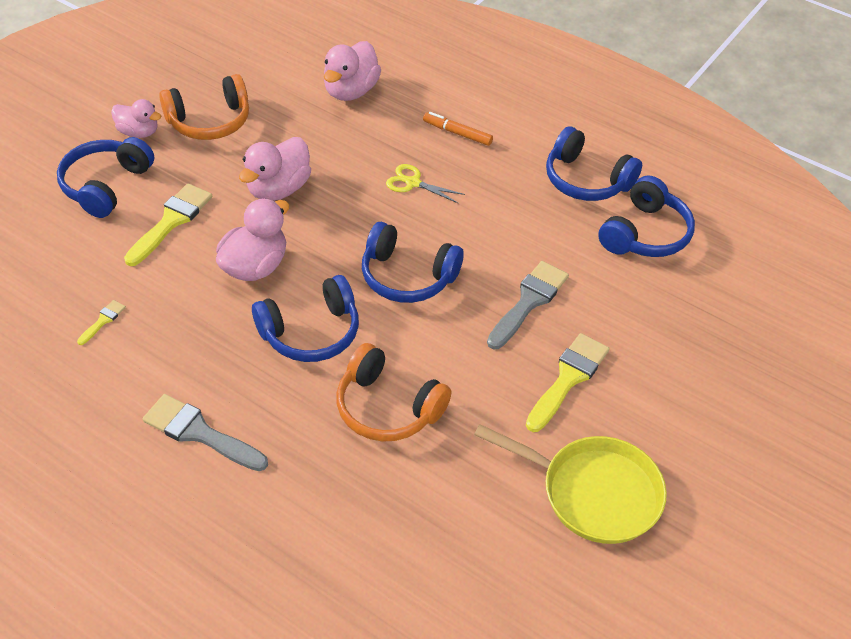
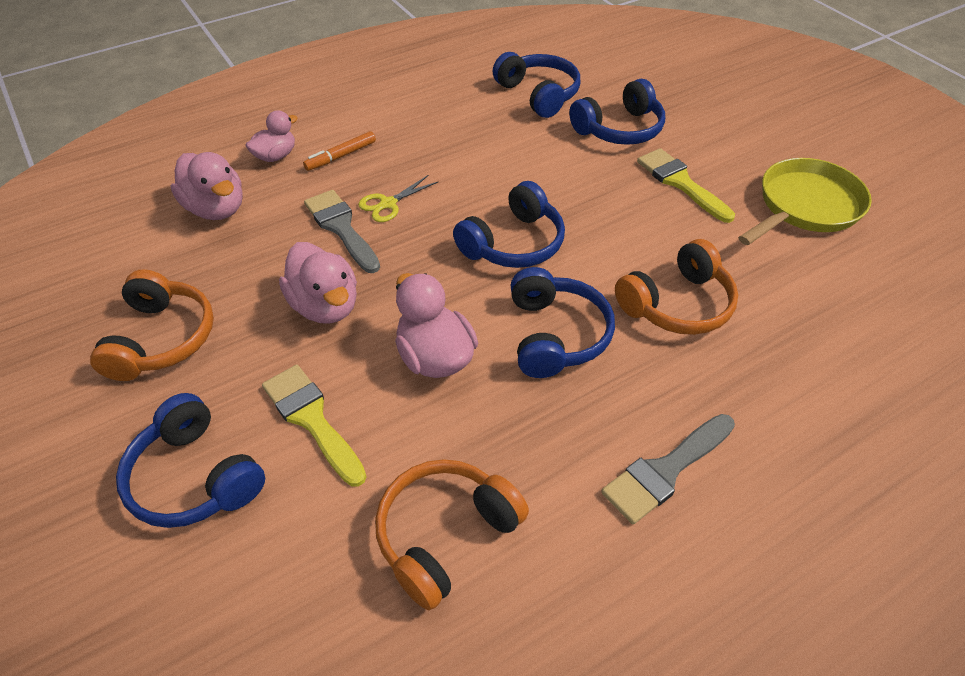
camera: 65 degrees left, 0 degrees up
(103, 321) = (445, 535): yellow brush -> orange headphones
(138, 132) = (120, 417): pink duck -> pink duck (276, 156)
(529, 302) = (584, 178): grey brush -> grey brush (341, 228)
(586, 180) = (457, 103): blue headphones -> blue headphones (619, 129)

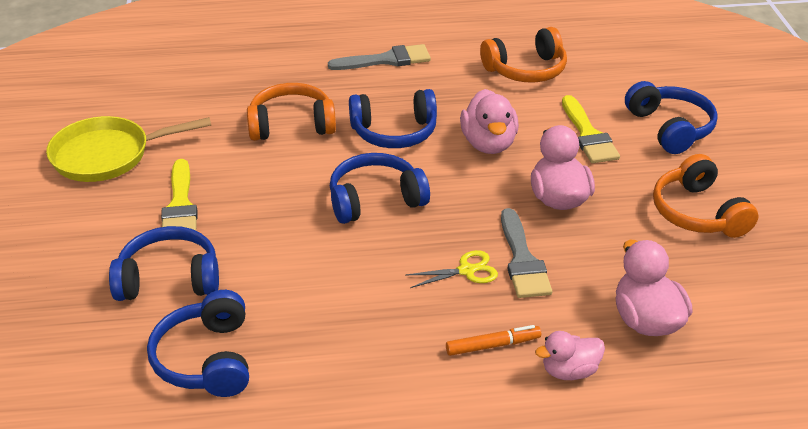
camera: 155 degrees left, 10 degrees down
(161, 339) = (698, 213): orange headphones -> orange headphones turned 45 degrees counterclockwise
(555, 335) = (394, 132): blue headphones -> blue headphones turned 120 degrees counterclockwise

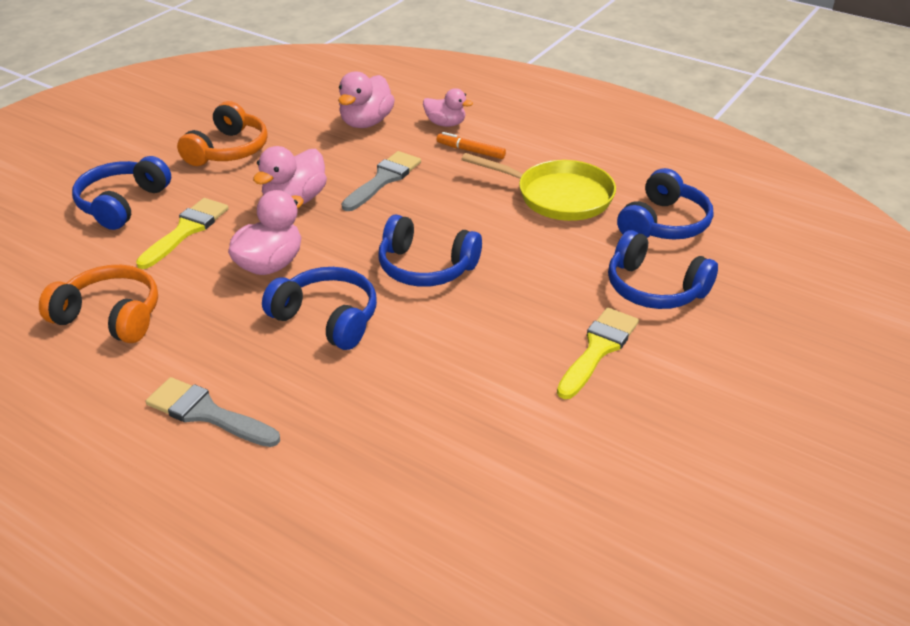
camera: 140 degrees left, 0 degrees up
(107, 155) = (636, 453): yellow pan -> yellow pan (558, 196)
(291, 125) = (409, 382): orange headphones -> none
(467, 270) = (428, 191): yellow scissors -> none

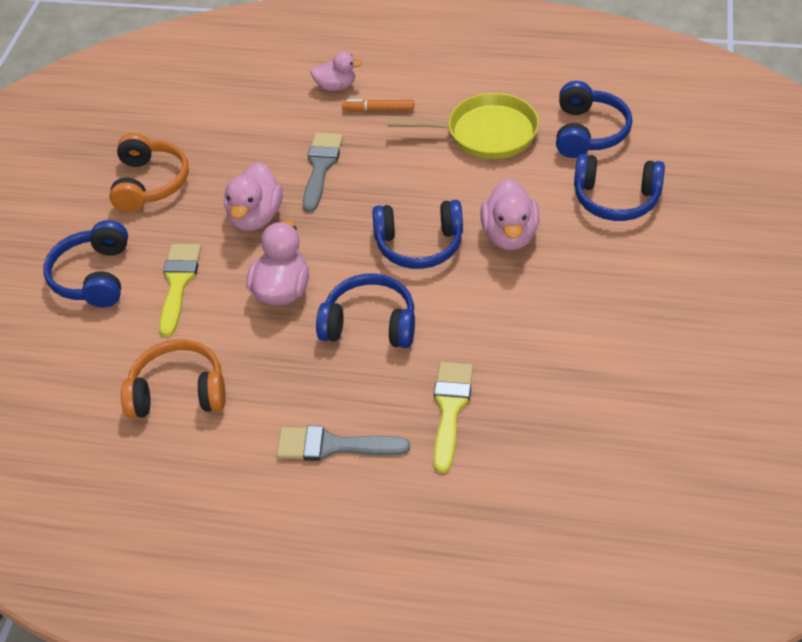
camera: 20 degrees left, 10 degrees up
(366, 122) = (260, 109): pink duck -> pink duck (509, 235)
(598, 349) = (604, 271): yellow brush -> yellow brush (450, 409)

